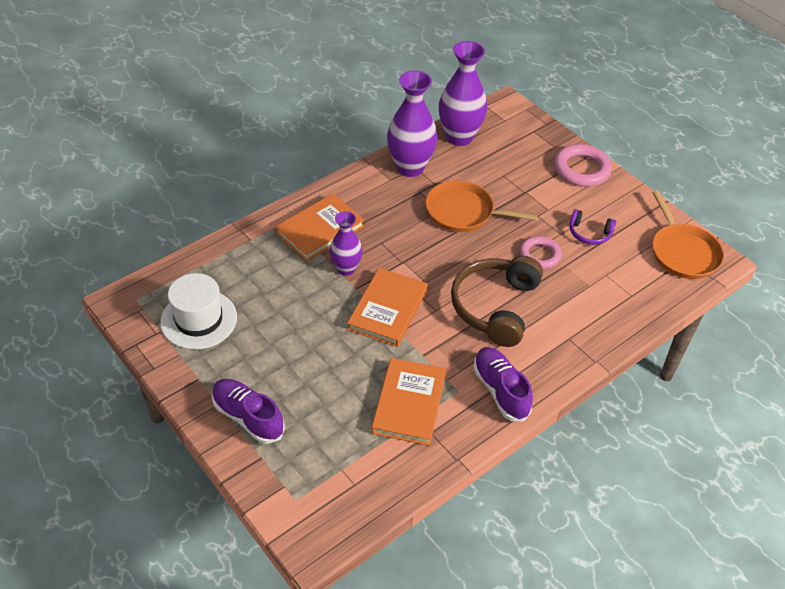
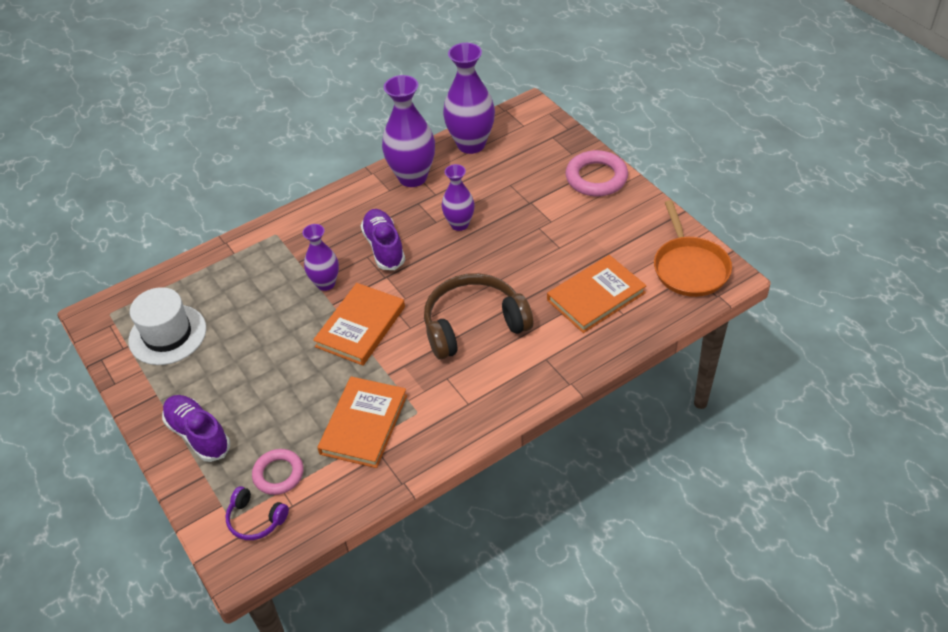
camera: 10 degrees right, 0 degrees up
(320, 230) = (306, 243): orange book -> orange book (596, 296)
(463, 212) = (459, 224): orange pan -> purple vase
(495, 307) = (473, 325): brown headphones -> brown headphones turned 45 degrees clockwise
(500, 390) = (462, 412): purple shoe -> purple shoe (384, 247)
(540, 255) = (532, 270): pink ring -> pink ring (278, 474)
(589, 233) = (591, 247): purple headphones -> purple headphones (255, 519)

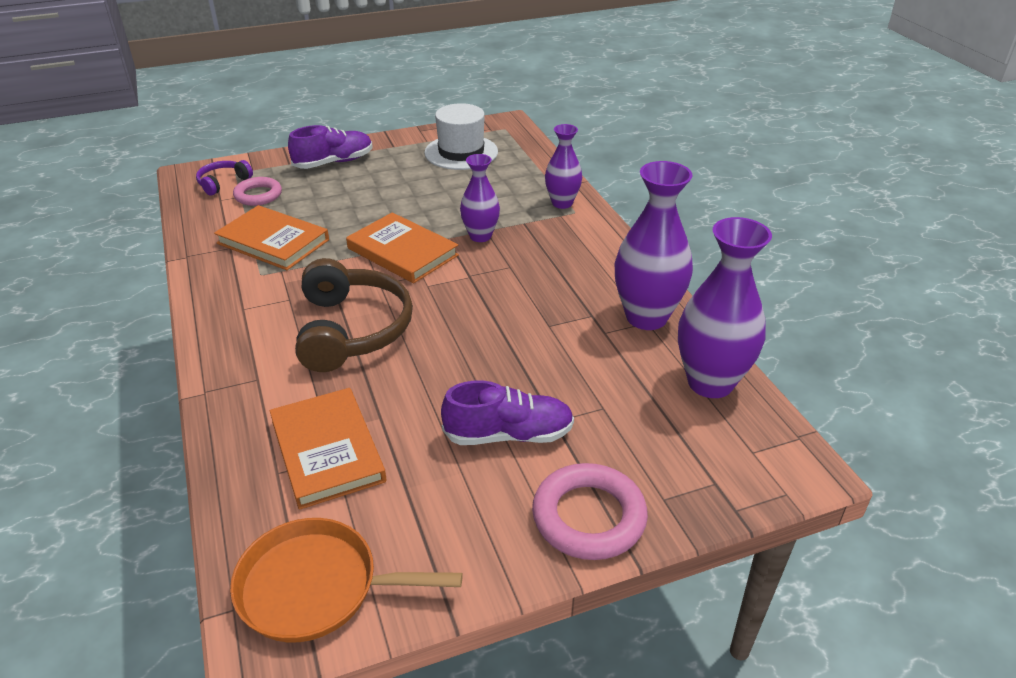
camera: 100 degrees right, 10 degrees down
(384, 247) = (519, 280): purple shoe -> purple shoe (508, 435)
(459, 224) = (535, 345): purple vase -> purple vase (562, 203)

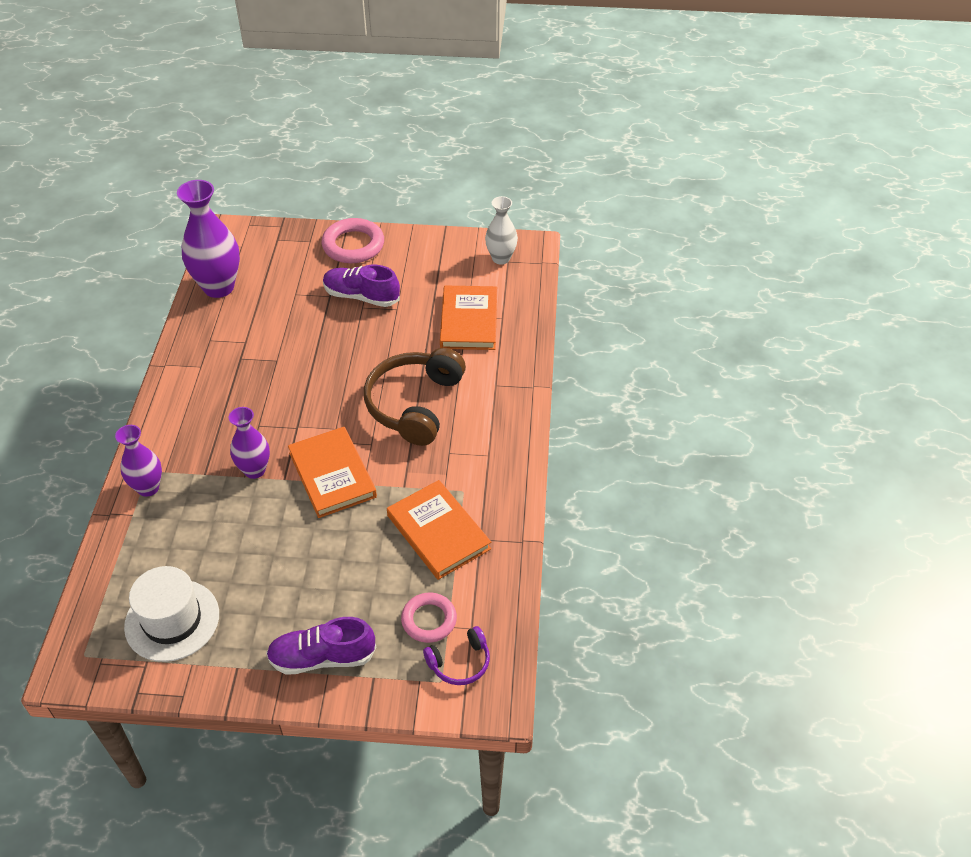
camera: 155 degrees left, 10 degrees up
(315, 587) = (501, 258): orange pan -> white vase
(646, 317) = (206, 343): purple vase -> none

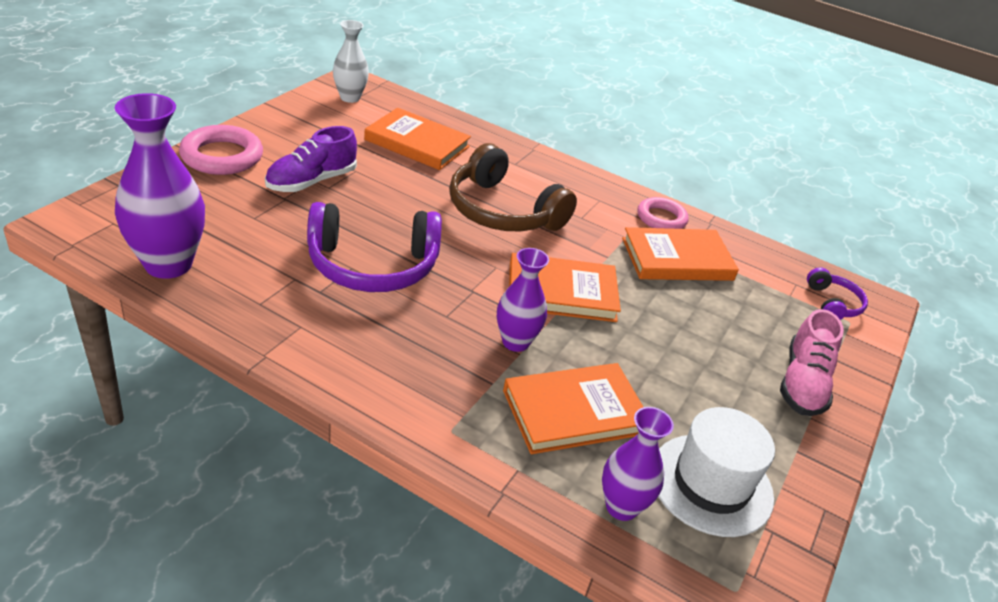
camera: 70 degrees left, 10 degrees down
(148, 488) = (481, 440): purple vase -> purple vase (621, 507)
(201, 525) = (574, 412): none -> orange book
(286, 368) = (372, 265): none -> purple headphones
(322, 657) = (803, 383): purple shoe -> pink shoe
(429, 620) = (779, 303): pink ring -> pink ring (661, 218)

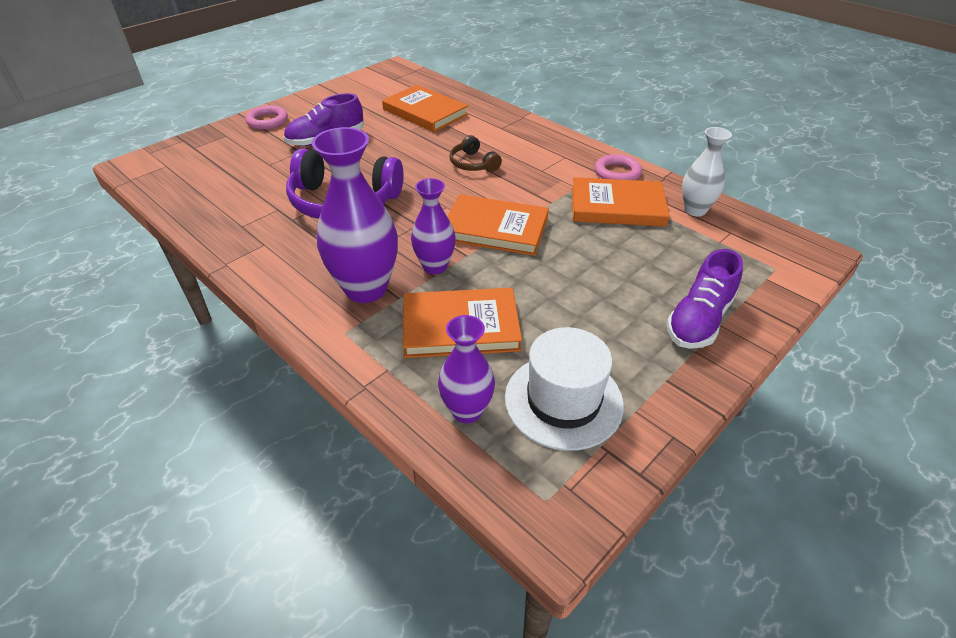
camera: 20 degrees right, 5 degrees up
(168, 264) = (189, 195): purple vase -> purple vase (366, 289)
(222, 156) = (267, 121): pink ring -> pink ring, size x0.66
(350, 98) = (387, 79): white vase -> white vase (695, 210)
(502, 211) = (473, 164): brown headphones -> brown headphones, size x0.50
(803, 383) = (699, 320): pink shoe -> purple shoe
(832, 304) = (762, 251): purple headphones -> none

